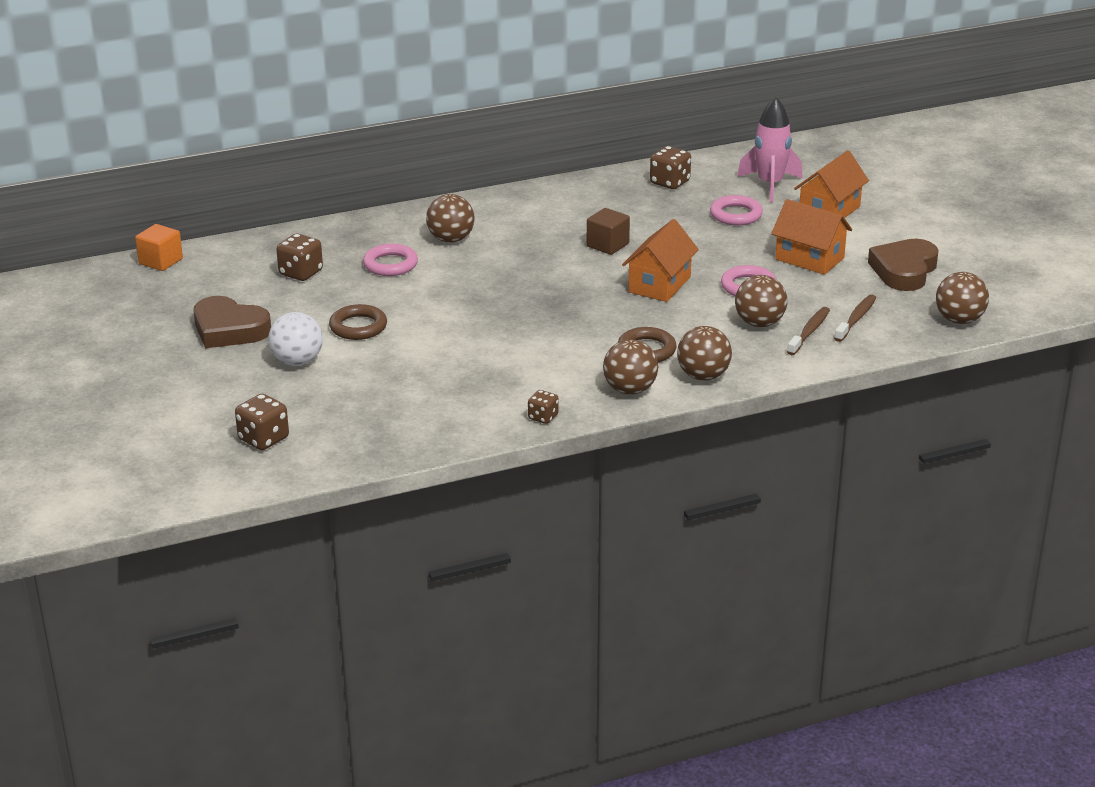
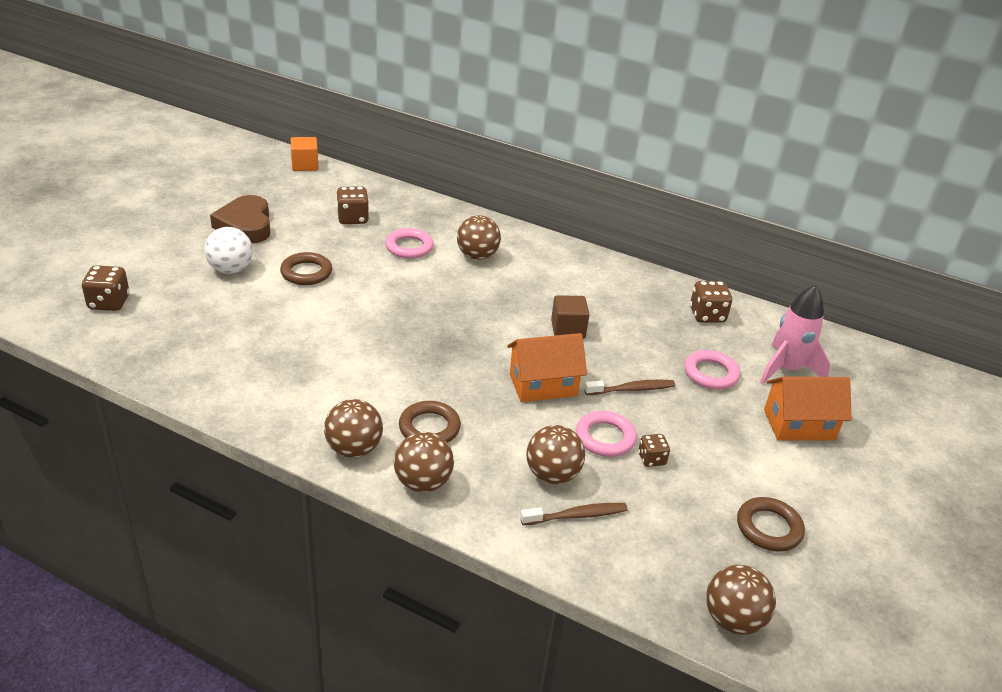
camera: 45 degrees right, 5 degrees up
(543, 417) = (262, 420): brown dice -> brown dice (651, 459)
(809, 259) = (702, 452): orange house -> none
(856, 319) = (638, 537): brown toothbrush -> brown toothbrush (632, 389)
(904, 270) = (769, 528): brown heart -> brown ring

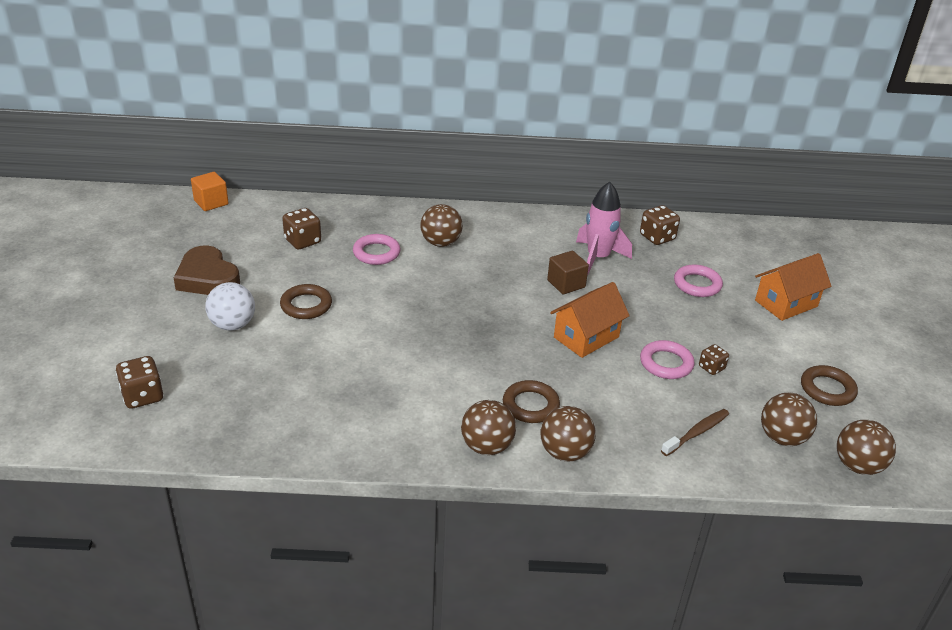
camera: 25 degrees left, 0 degrees up
(552, 475) = (653, 408): brown ball -> brown ball (782, 438)
(632, 389) = (653, 317): brown toothbrush -> none
(786, 369) = (744, 263): pink rocket -> pink rocket (598, 258)

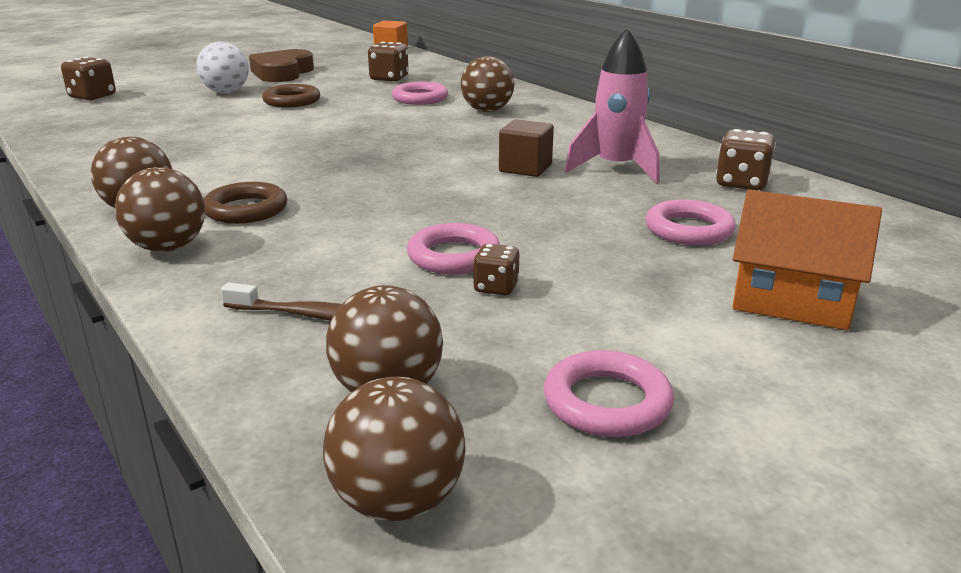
camera: 55 degrees right, 10 degrees down
(586, 337) = (432, 202): orange house -> none
(827, 389) = (607, 402): brown ring -> pink ring

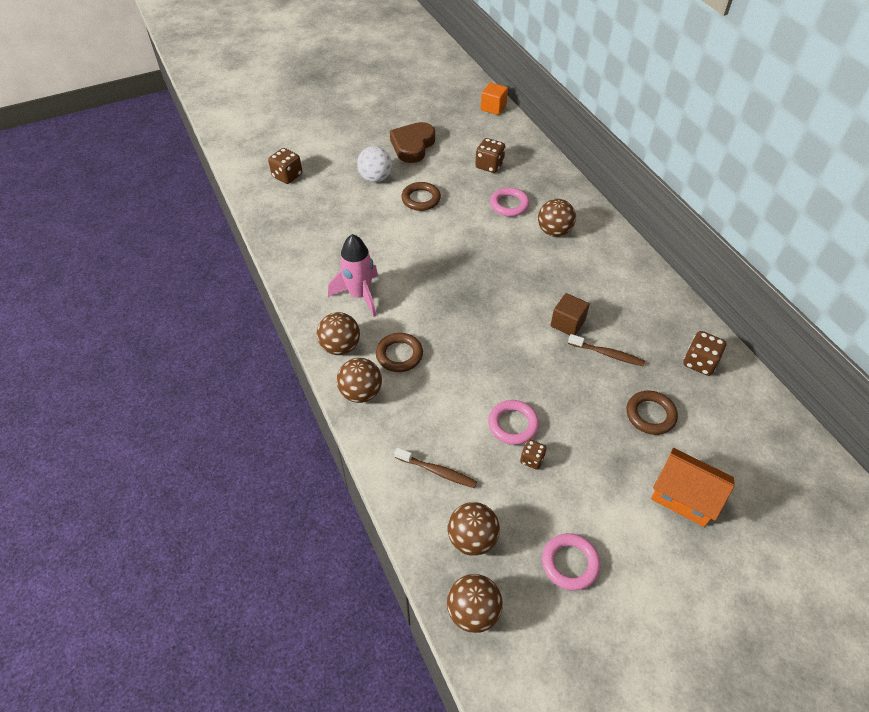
camera: 10 degrees right, 25 degrees up
(596, 186) = (607, 354): none -> brown toothbrush
(615, 168) = (625, 331): pink rocket -> pink rocket (360, 295)
(689, 230) = (650, 415): pink ring -> brown ring

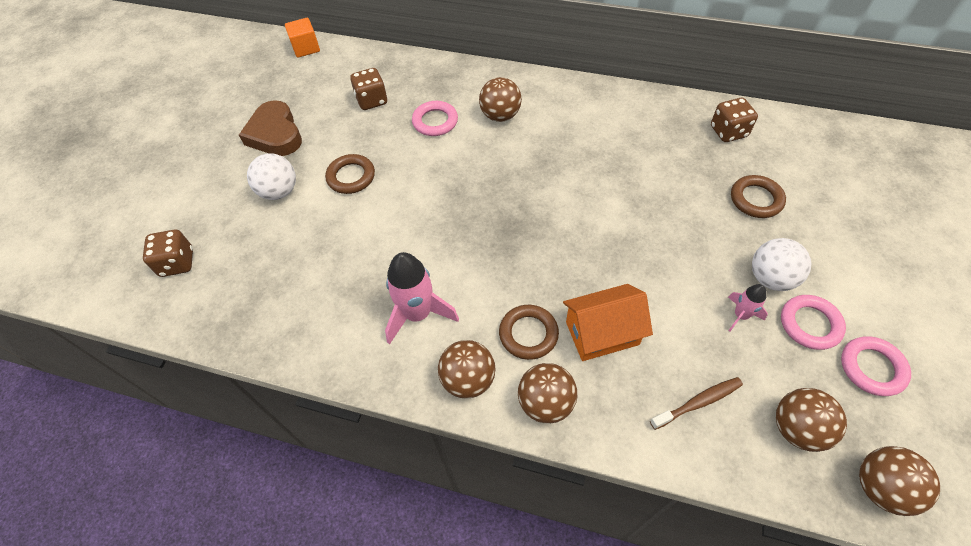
camera: 45 degrees left, 5 degrees up
(513, 424) = (690, 301): pink ring -> pink ring (810, 324)
(532, 459) = (740, 315): brown dice -> pink rocket
(567, 323) = (612, 181): brown cube -> none
(584, 461) = (770, 278): none -> white ball
(607, 354) = (669, 180): brown toothbrush -> none
(684, 497) = (854, 238): orange house -> orange house (602, 333)

